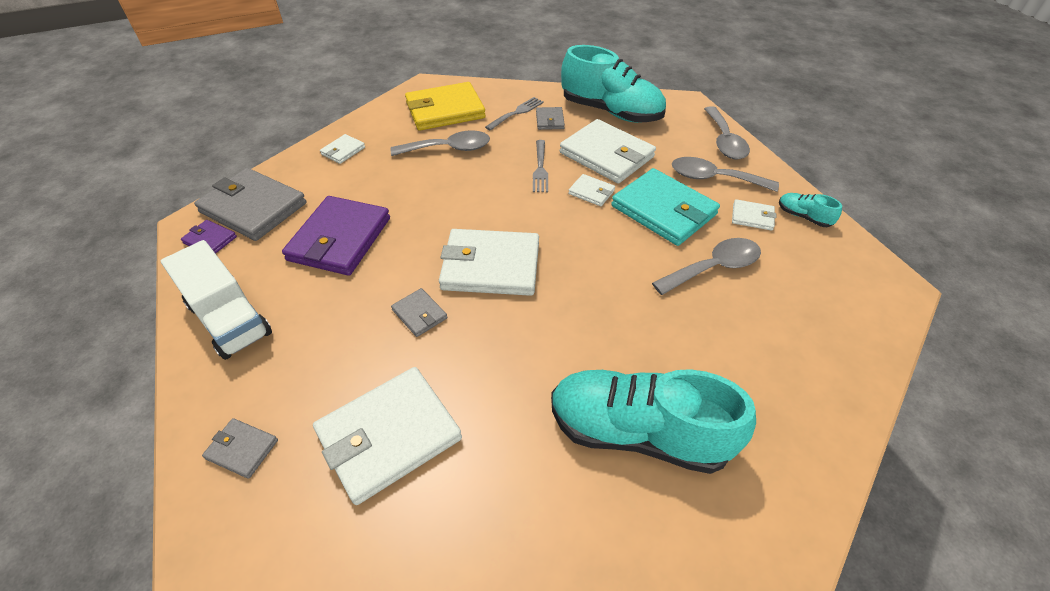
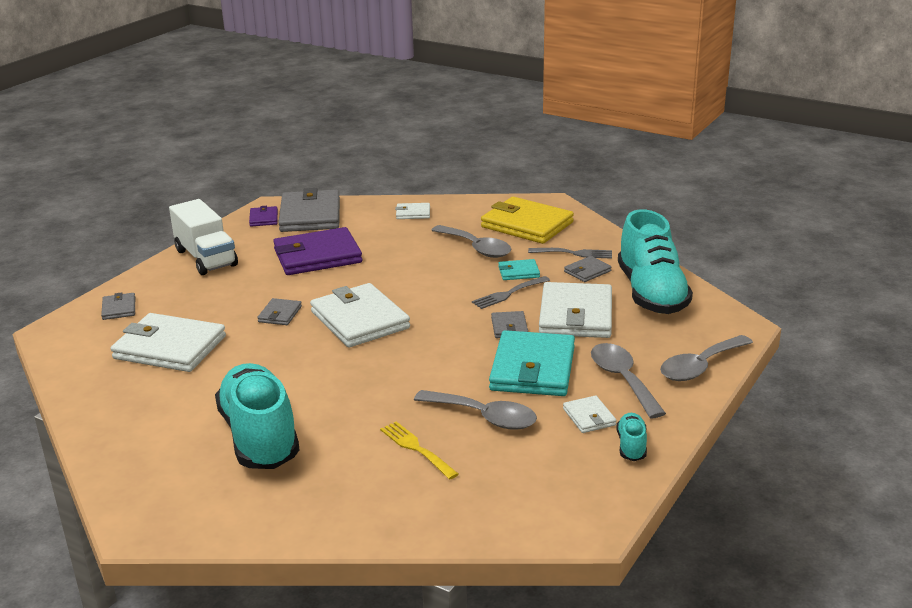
camera: 55 degrees right, 20 degrees down
(229, 319) = (206, 258): white truck -> white truck turned 45 degrees counterclockwise
(513, 148) = (518, 272): none -> turquoise wallet
(591, 192) = (509, 327): white wallet -> grey wallet
(734, 329) = (416, 448): none -> yellow fork

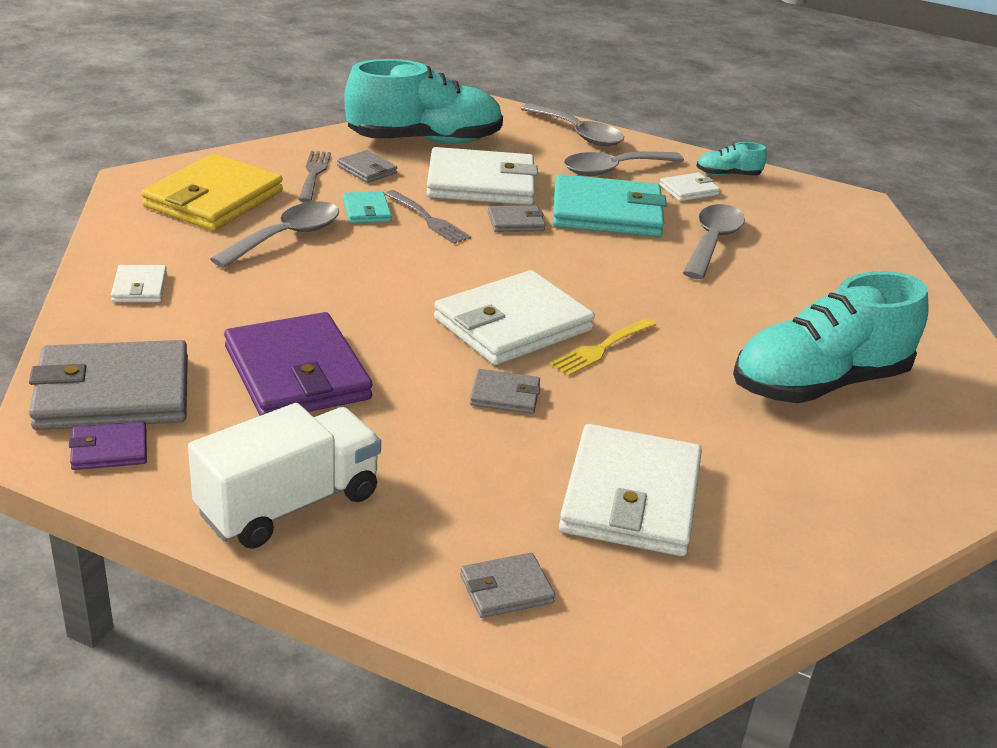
camera: 100 degrees left, 5 degrees up
(416, 448) = (788, 280): yellow fork -> yellow fork (601, 348)

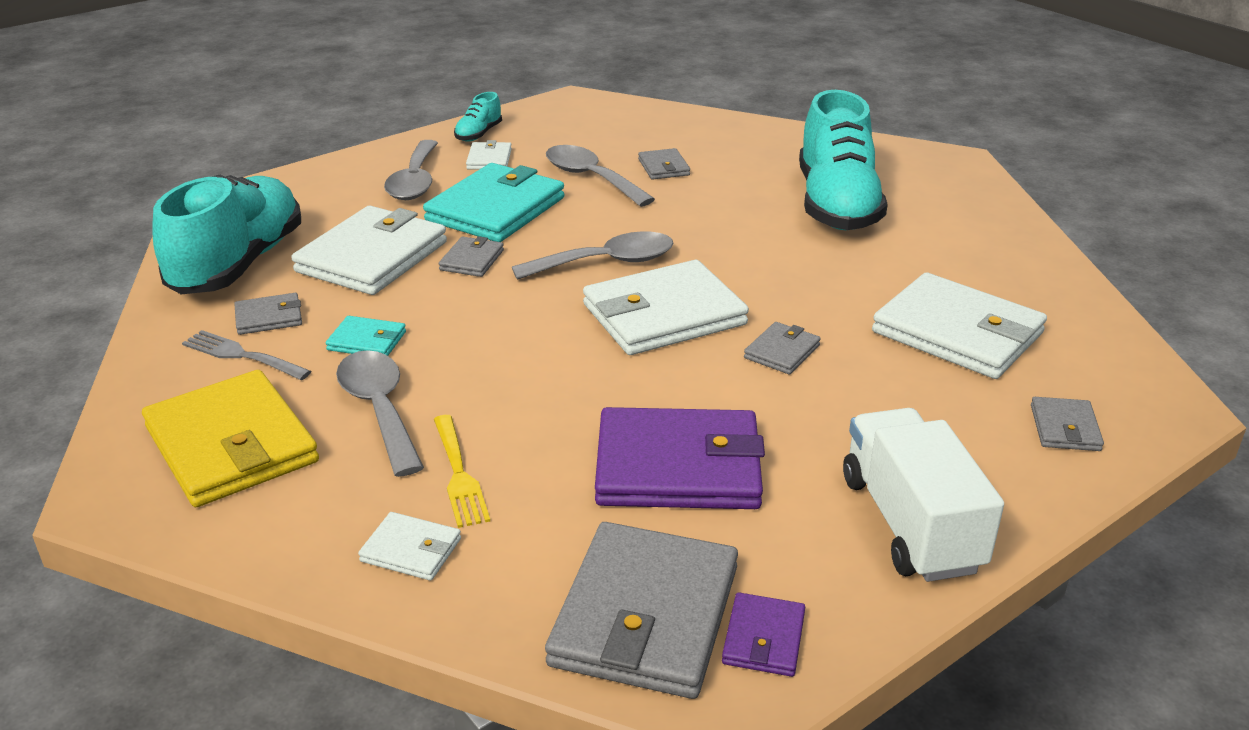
camera: 60 degrees left, 0 degrees up
(428, 219) = (422, 307): grey fork -> none
(513, 324) = (664, 314): white wallet -> white wallet turned 75 degrees clockwise
(578, 134) = (321, 176): grey spoon -> grey spoon (606, 262)
(601, 348) = (732, 282): yellow fork -> yellow fork (459, 474)
(778, 273) = (663, 167): none -> grey wallet

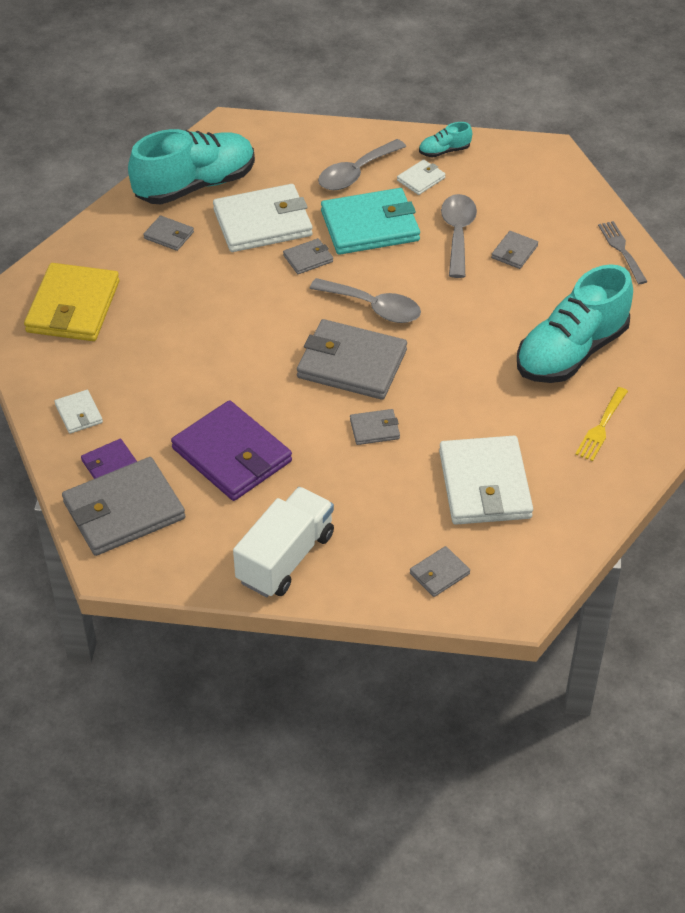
camera: 45 degrees right, 15 degrees up
(242, 355) = (131, 254): grey fork -> grey fork (621, 250)
(367, 341) = (193, 282): turquoise wallet -> none
(379, 409) = (151, 329): grey spoon -> none
(459, 474) = (140, 390): yellow fork -> yellow fork (601, 427)
(664, 314) = (352, 364): white wallet -> grey wallet
(763, 638) = (152, 554): purple wallet -> purple wallet (109, 463)

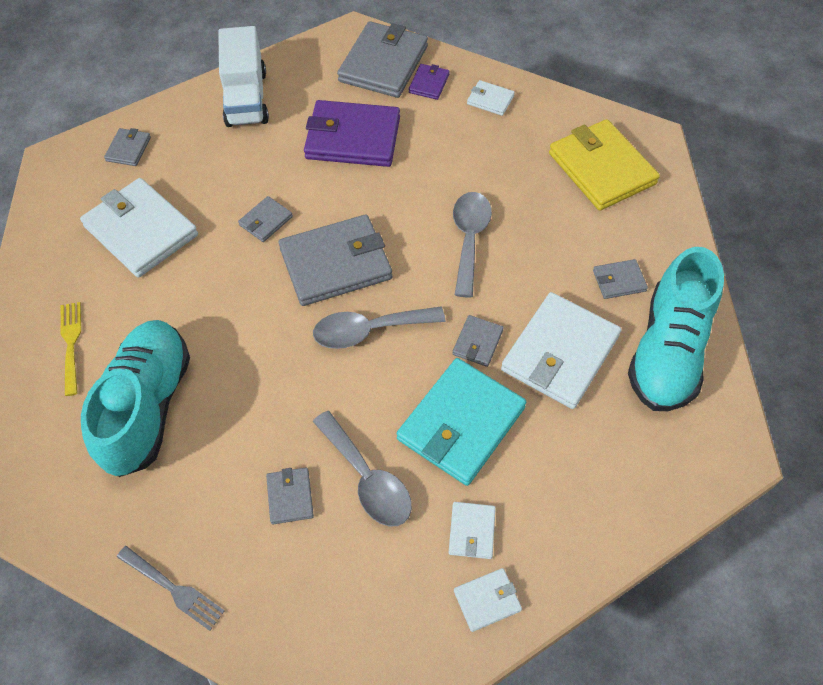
camera: 140 degrees right, 10 degrees up
(355, 173) = (544, 486): grey spoon -> grey spoon (469, 239)
(444, 151) = (487, 600): turquoise shoe -> white wallet

